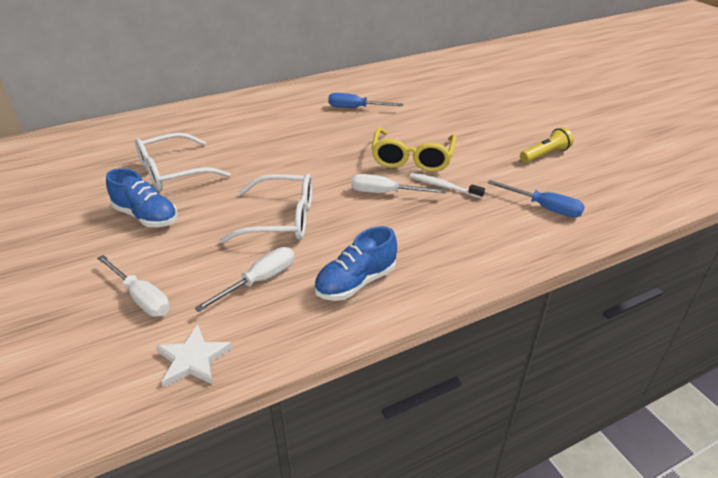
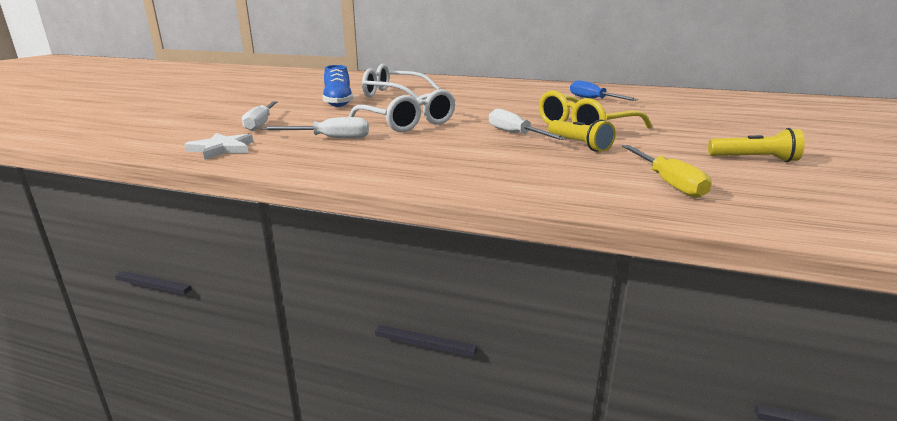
camera: 45 degrees right, 15 degrees down
(356, 282) = (383, 158): blue shoe -> none
(443, 186) = (579, 145): white toothbrush -> yellow flashlight
(544, 208) = (668, 183): blue screwdriver -> yellow screwdriver

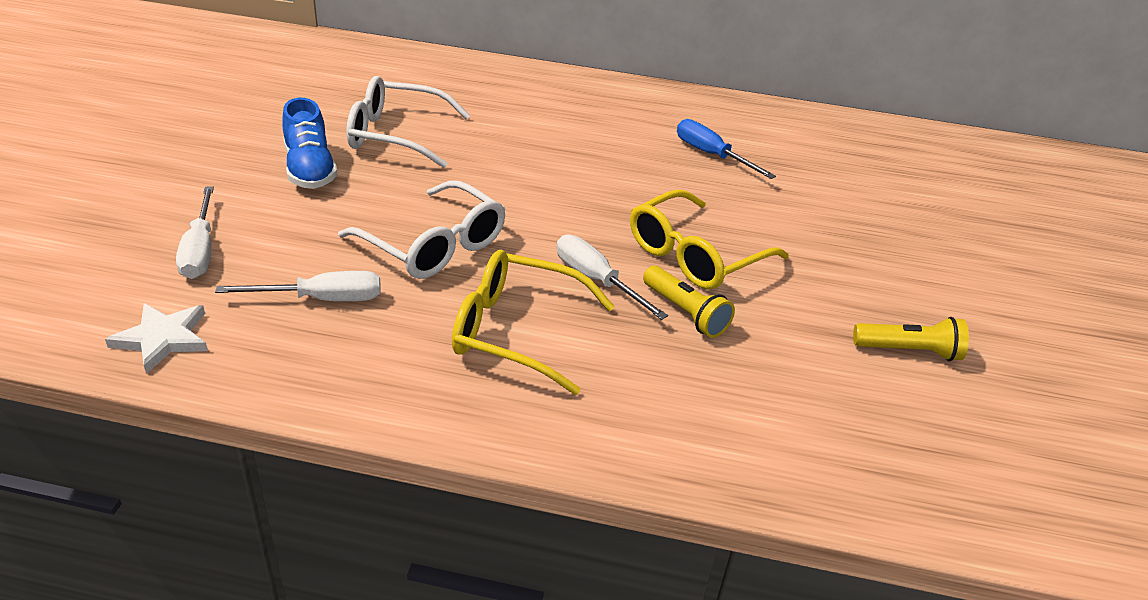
camera: 10 degrees left, 15 degrees up
(458, 149) = (517, 331): none -> yellow glasses
(668, 183) = (792, 420): yellow screwdriver -> none

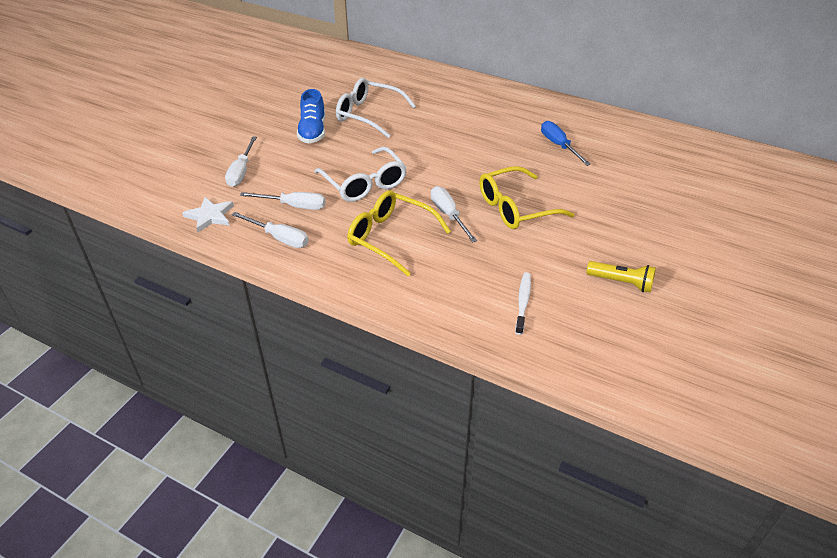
camera: 20 degrees right, 5 degrees up
(314, 361) = (279, 238): none -> white screwdriver
(685, 313) = (492, 241): yellow flashlight -> none
(782, 409) = (523, 302): none -> white toothbrush

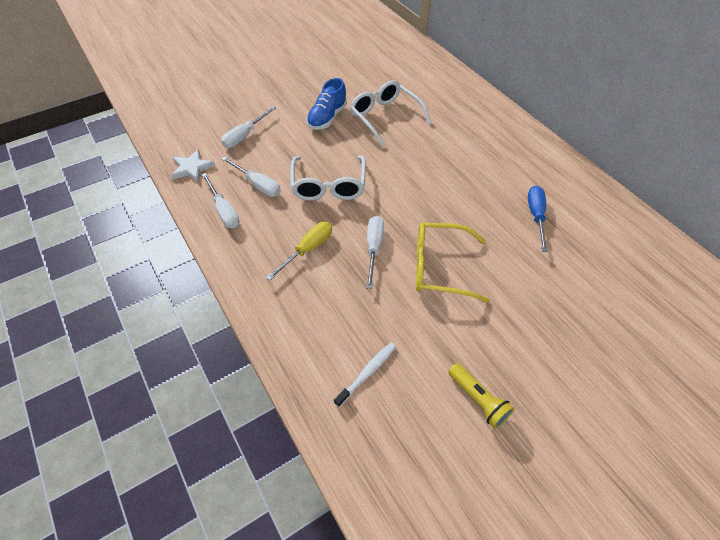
camera: 30 degrees right, 10 degrees up
(391, 238) = (308, 249): yellow glasses -> yellow screwdriver

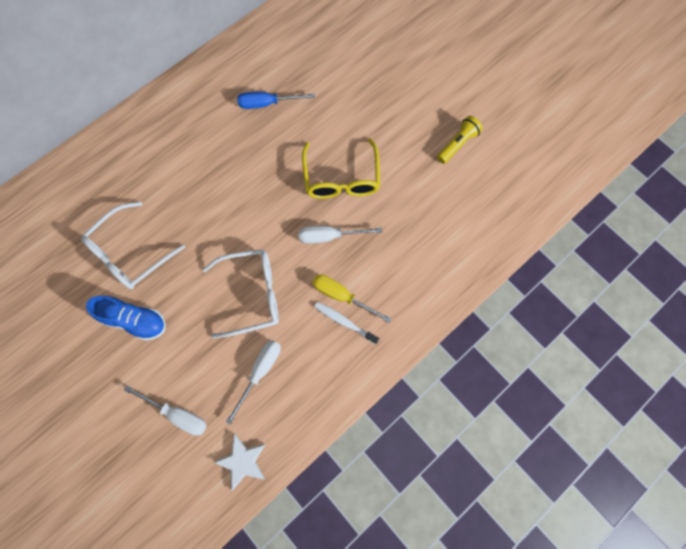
camera: 100 degrees left, 20 degrees up
(224, 210) = (304, 397): white screwdriver -> none
(367, 373) = (456, 222): white toothbrush -> white toothbrush (344, 322)

